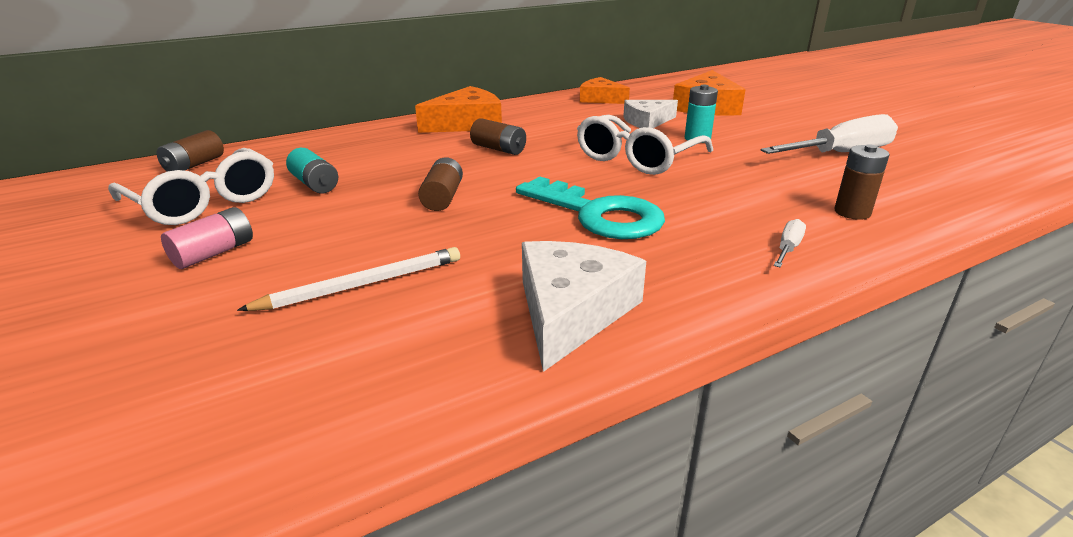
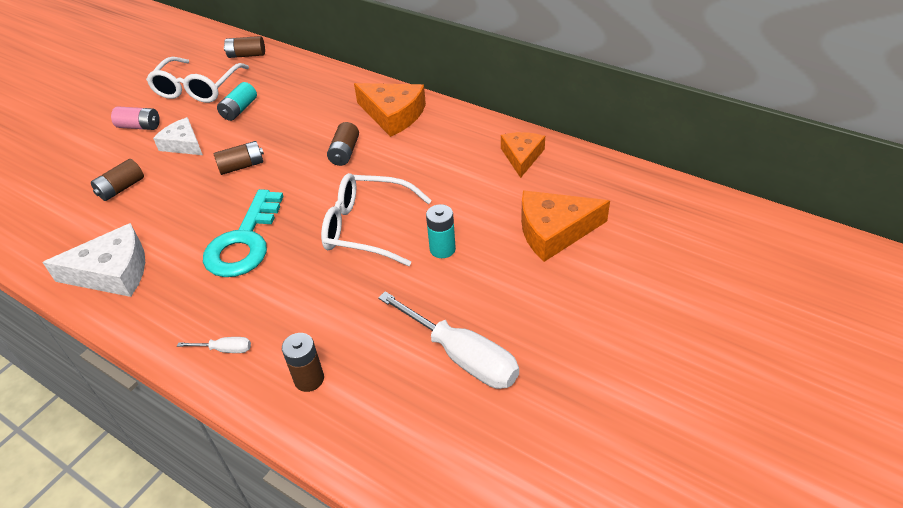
camera: 65 degrees right, 15 degrees up
(362, 284) = (121, 188): white pencil -> brown battery
(647, 121) = (471, 205): white cheese -> white cheese (183, 144)

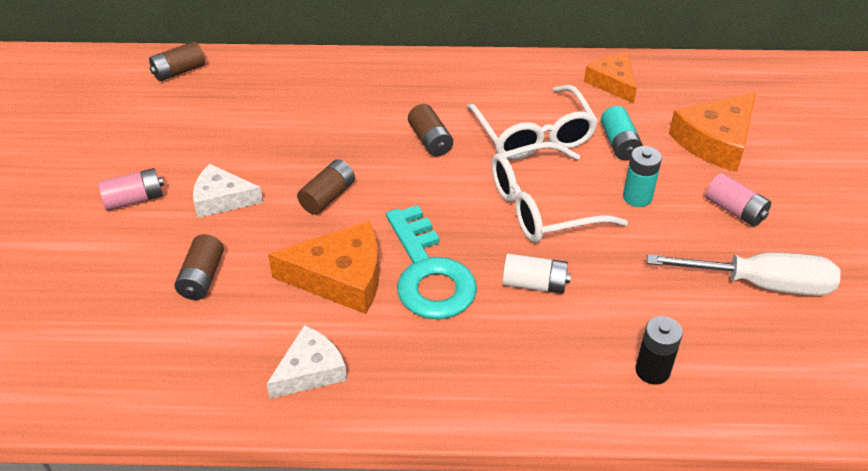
camera: 35 degrees left, 0 degrees up
(113, 272) = (310, 370): white cheese -> white cheese, size x0.66
(197, 89) = (160, 130): white glasses -> white glasses (534, 135)
(224, 349) = (537, 385): white screwdriver -> none
(239, 110) = (247, 136): turquoise battery -> turquoise battery (619, 143)
(301, 279) = (534, 284): none -> white battery
(309, 379) = (652, 370): brown battery -> black battery
(393, 115) = (437, 84): orange cheese -> orange cheese (341, 278)
(507, 291) = (734, 210): none -> pink battery

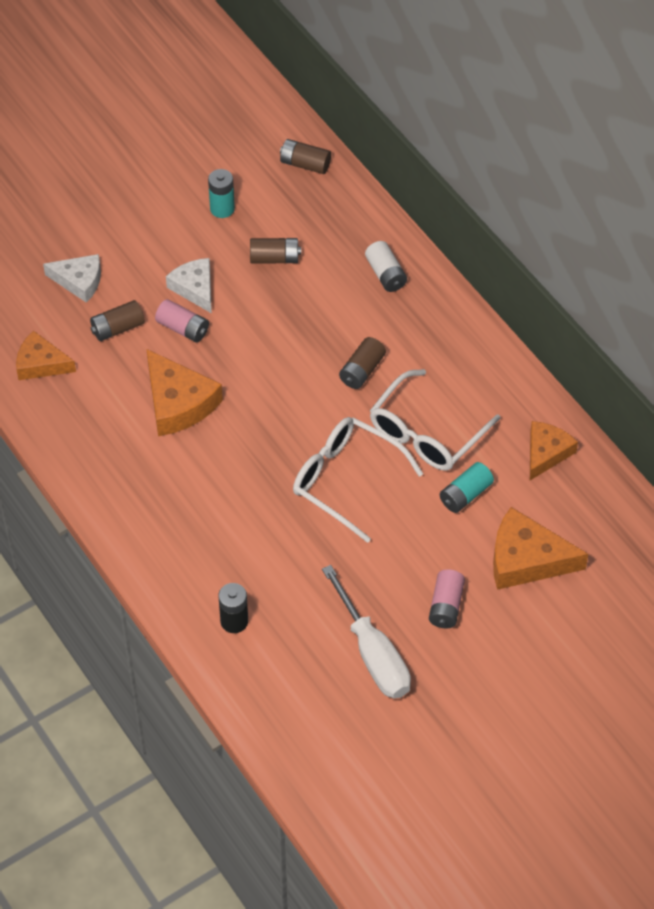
camera: 55 degrees right, 10 degrees up
(134, 199) = (154, 241): pink battery -> pink battery (183, 328)
(173, 364) = (41, 364): none -> orange cheese
(310, 370) = (90, 436): white cheese -> white cheese (79, 281)
(328, 197) = (248, 346): brown battery -> brown battery (274, 258)
(428, 273) = (222, 449): turquoise key -> none
(534, 284) = (261, 516): white battery -> white battery (385, 274)
(637, 197) = (408, 536): turquoise battery -> turquoise battery (222, 209)

